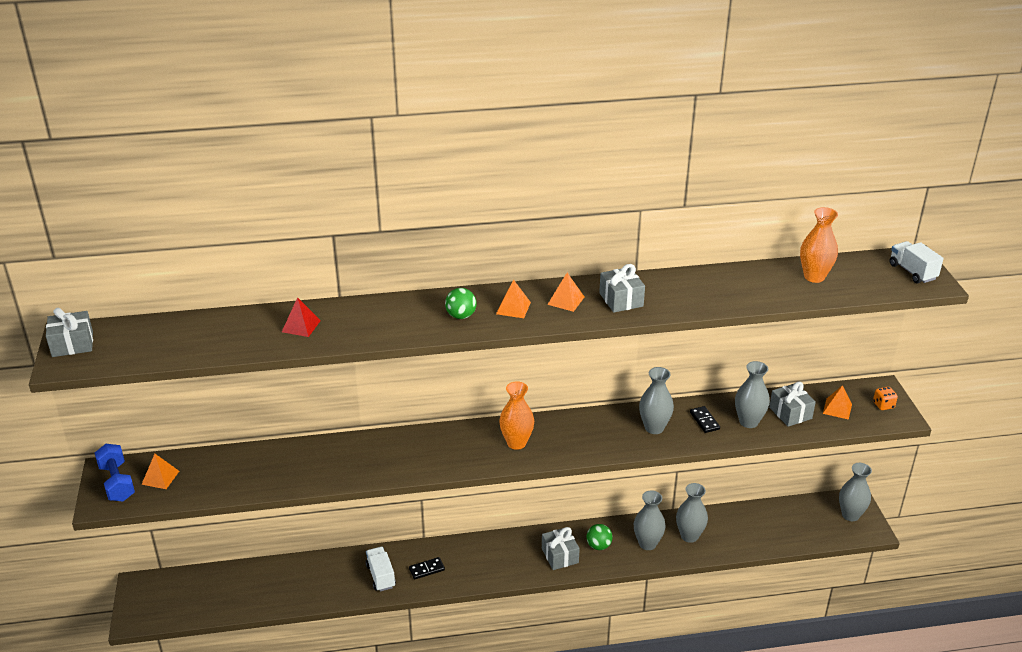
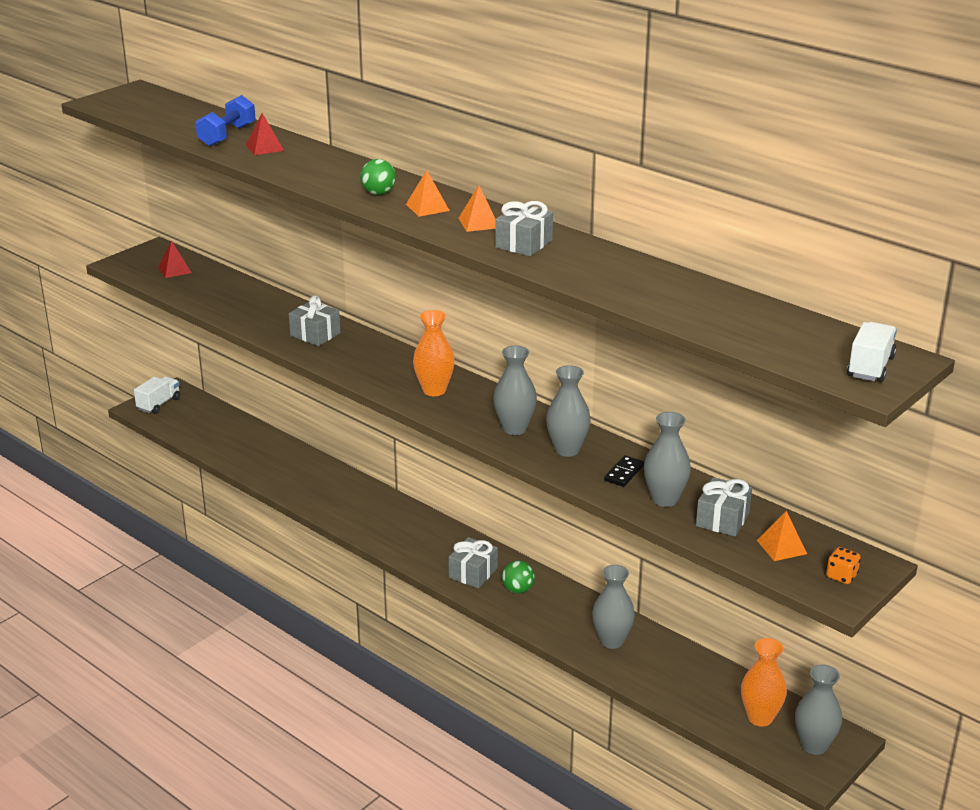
camera: 50 degrees right, 5 degrees down
(72, 344) = (125, 95): grey gift -> grey gift (315, 334)
(117, 483) = (148, 258): blue dumbbell -> blue dumbbell (227, 136)
(160, 477) = (175, 270): orange pyramid -> red pyramid
(380, 576) = (321, 490): white truck -> white truck (159, 404)
(427, 569) = (359, 509): black domino -> none
(647, 543) = (562, 618): grey vase -> grey vase (514, 428)
(814, 277) = (748, 317): orange vase -> orange vase (760, 717)

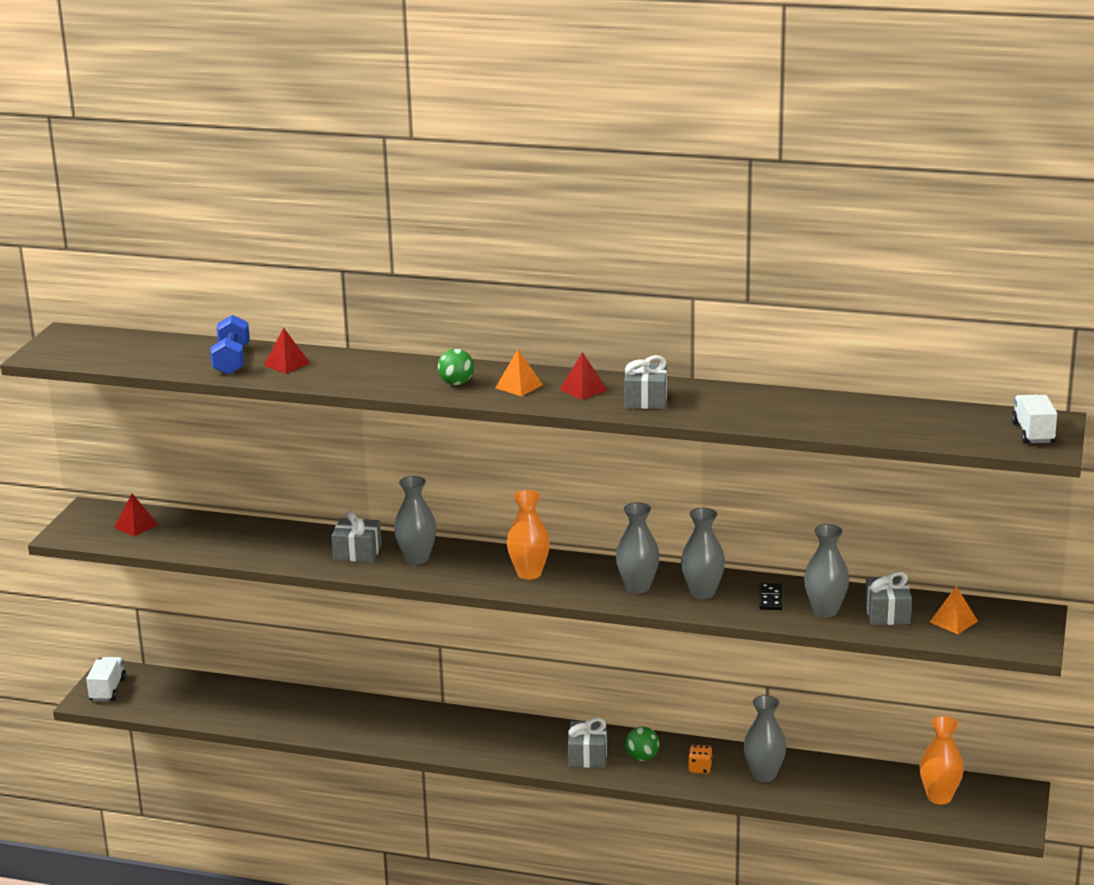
camera: 25 degrees left, 5 degrees down
(478, 223) = (583, 389): orange pyramid -> red pyramid
(814, 745) = (999, 804): grey vase -> grey vase (417, 558)
(841, 576) = (1019, 630): orange dice -> orange dice (700, 768)

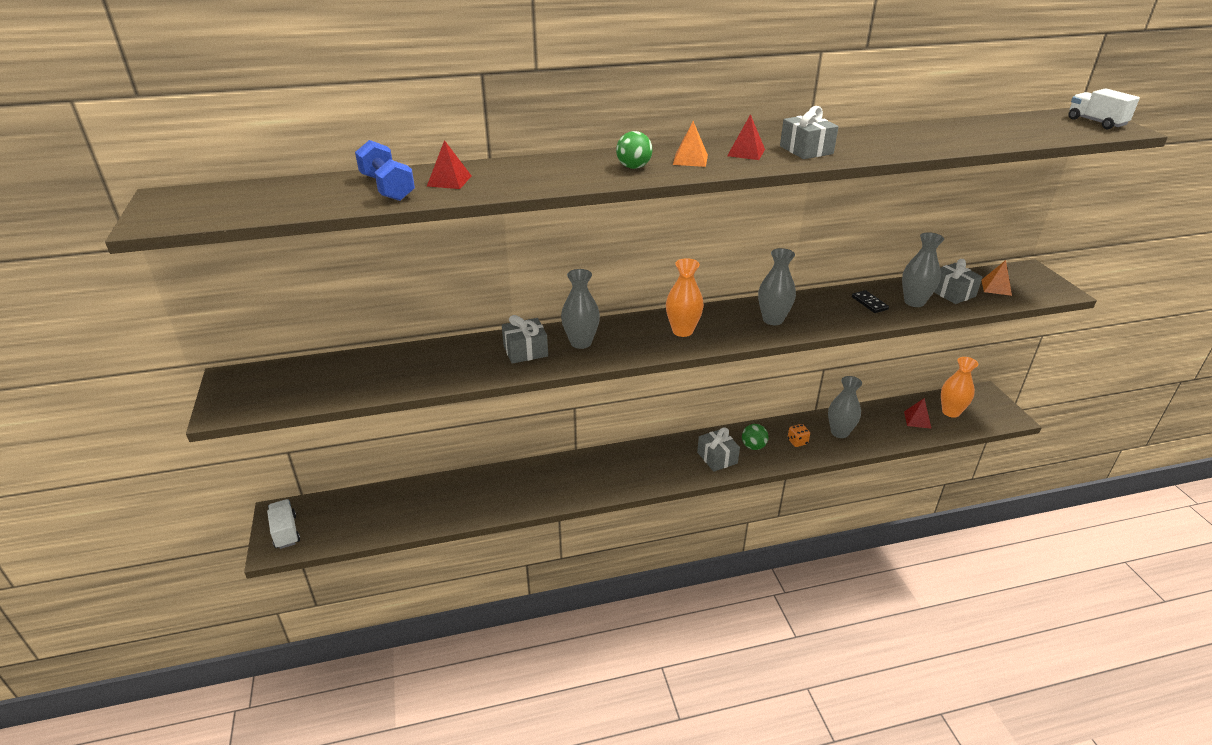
camera: 30 degrees left, 10 degrees up
(136, 526) = (292, 382): red pyramid -> red pyramid (917, 419)
(702, 593) = (821, 311): grey vase -> none

